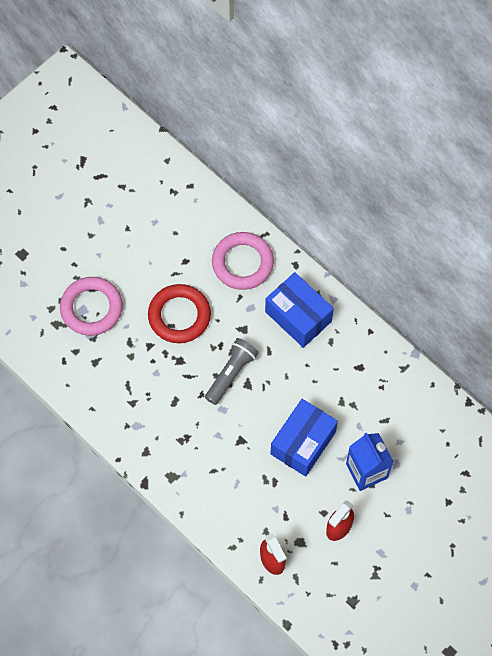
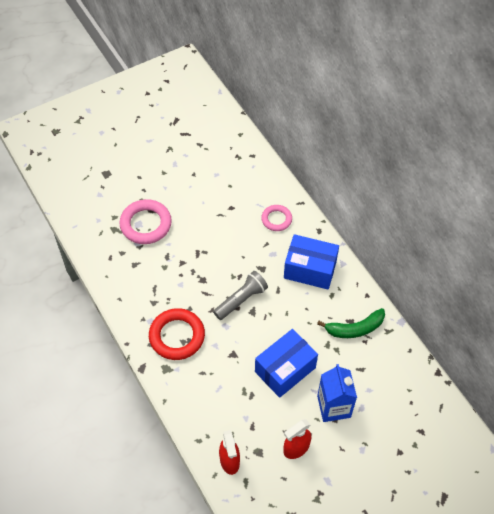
camera: 15 degrees right, 10 degrees down
(179, 316) = (213, 246): red ring -> red ring (177, 336)
(242, 263) = (276, 219): pink ring -> pink ring, size x0.60
(298, 316) = (310, 269): blue box -> blue box turned 45 degrees counterclockwise
(367, 375) = (355, 328): none -> green banana

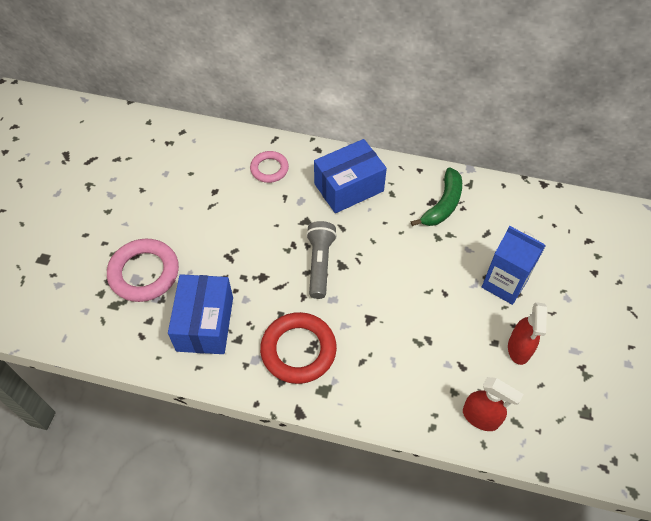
camera: 45 degrees left, 0 degrees up
(285, 369) = (429, 290): blue box -> blue box (205, 324)

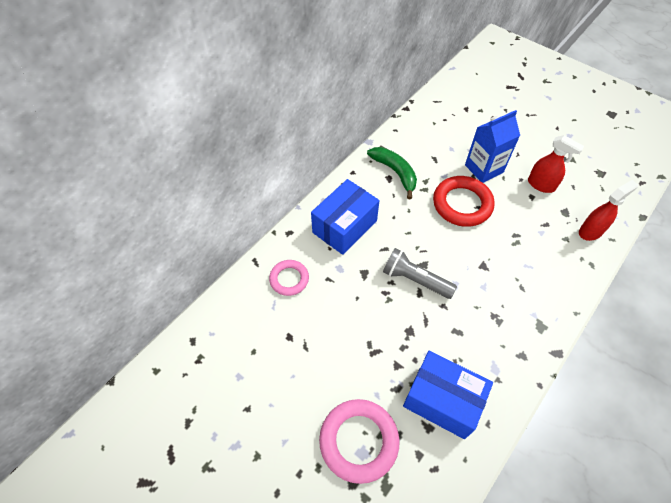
camera: 65 degrees left, 0 degrees up
(298, 350) = (497, 330): red ring -> red ring (462, 204)
(349, 187) = (344, 227): blue box -> blue box turned 45 degrees clockwise

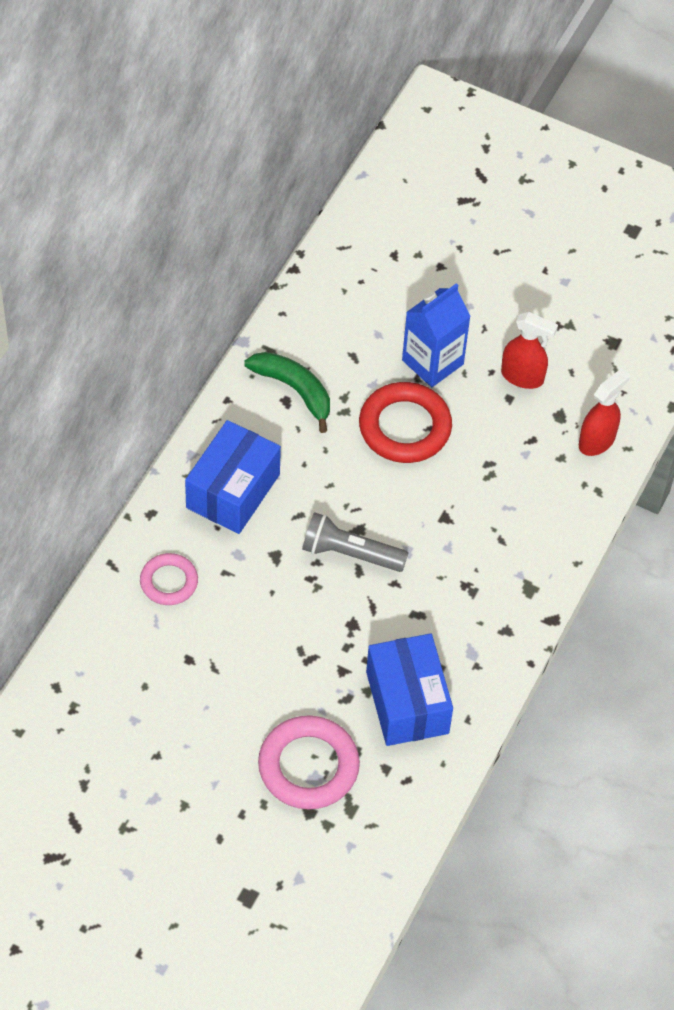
camera: 15 degrees left, 0 degrees up
(442, 400) = (407, 702): blue box -> blue box turned 60 degrees clockwise

